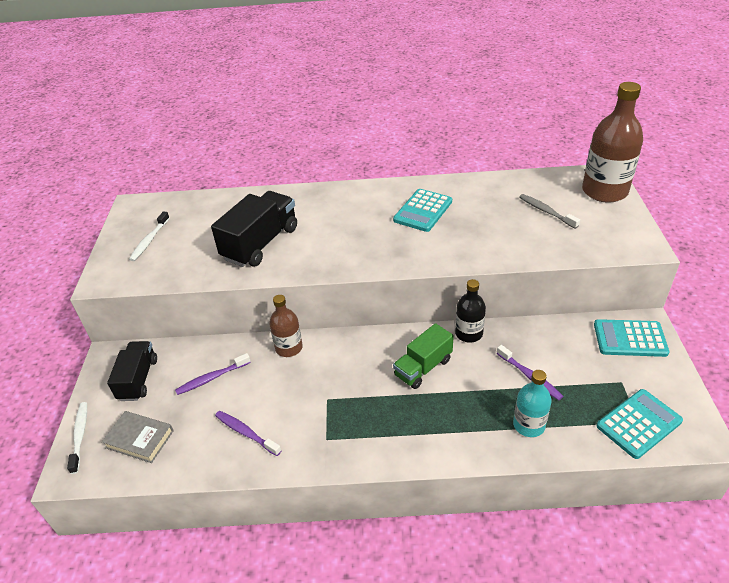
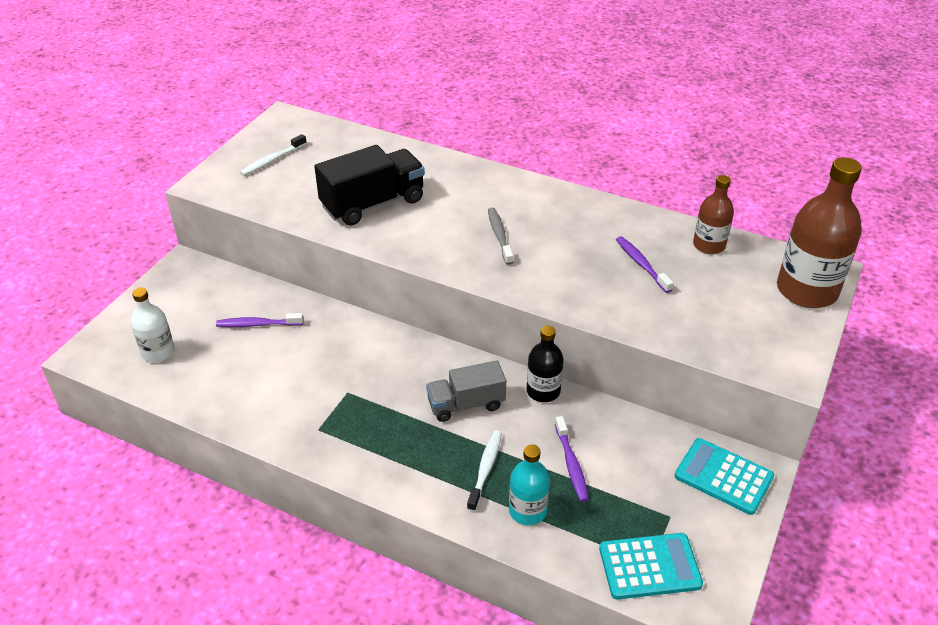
camera: 25 degrees right, 0 degrees up
(80, 436) = (113, 327): white toothbrush -> white toothbrush (485, 469)
(138, 379) = (193, 297): black truck -> none
(139, 439) = (158, 352): grey book -> white bottle
(246, 433) = (251, 389): purple toothbrush -> purple toothbrush (641, 264)
(289, 348) = (349, 326): brown bottle -> brown bottle (709, 245)
(423, 211) = (569, 232): turquoise calculator -> none
(423, 367) = (466, 404): green truck -> grey truck
(546, 211) = (710, 287): grey toothbrush -> grey toothbrush (499, 236)

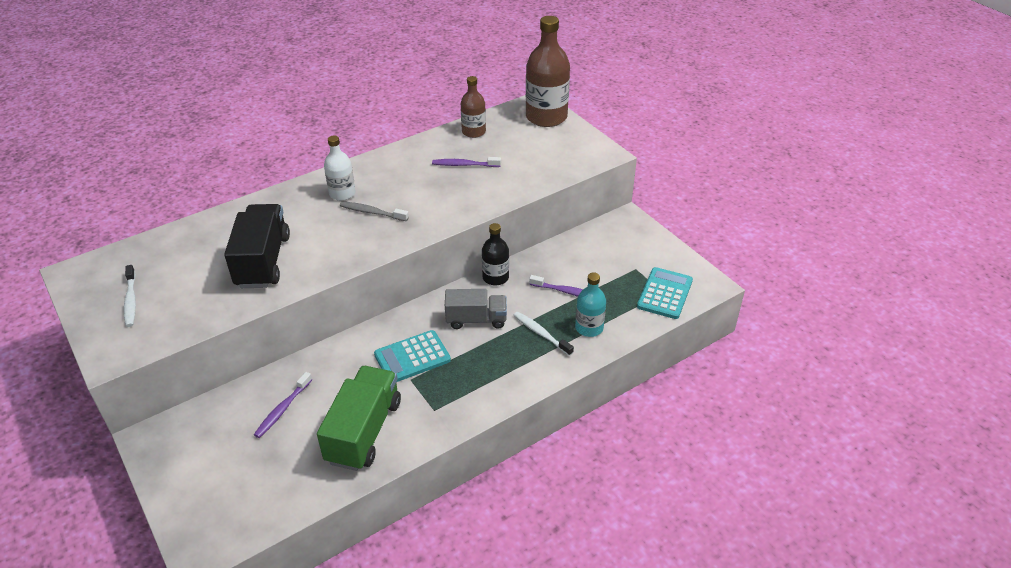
camera: 60 degrees left, 0 degrees up
(158, 352) = (252, 491): white bottle -> white bottle (342, 193)
(262, 391) = (364, 431): none -> green truck
(466, 404) = (476, 319): grey truck -> grey truck turned 105 degrees counterclockwise
(723, 476) = (622, 234): turquoise calculator -> turquoise calculator (412, 357)

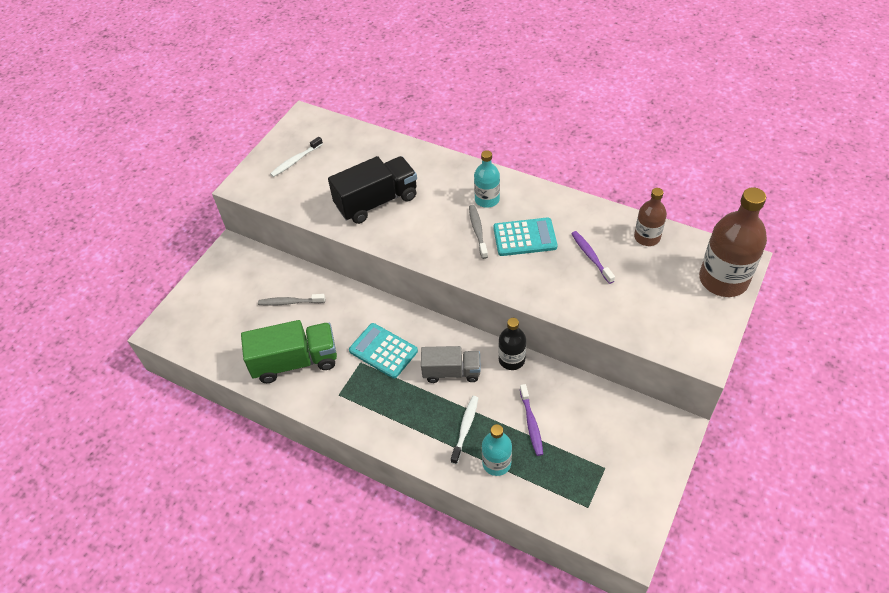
camera: 65 degrees right, 10 degrees up
(282, 409) = (290, 302): purple toothbrush -> grey toothbrush
(342, 193) = (487, 199): white bottle -> turquoise bottle
(476, 319) = (451, 372): grey truck -> grey truck turned 60 degrees counterclockwise
(664, 293) = (587, 509): turquoise calculator -> turquoise calculator (524, 237)

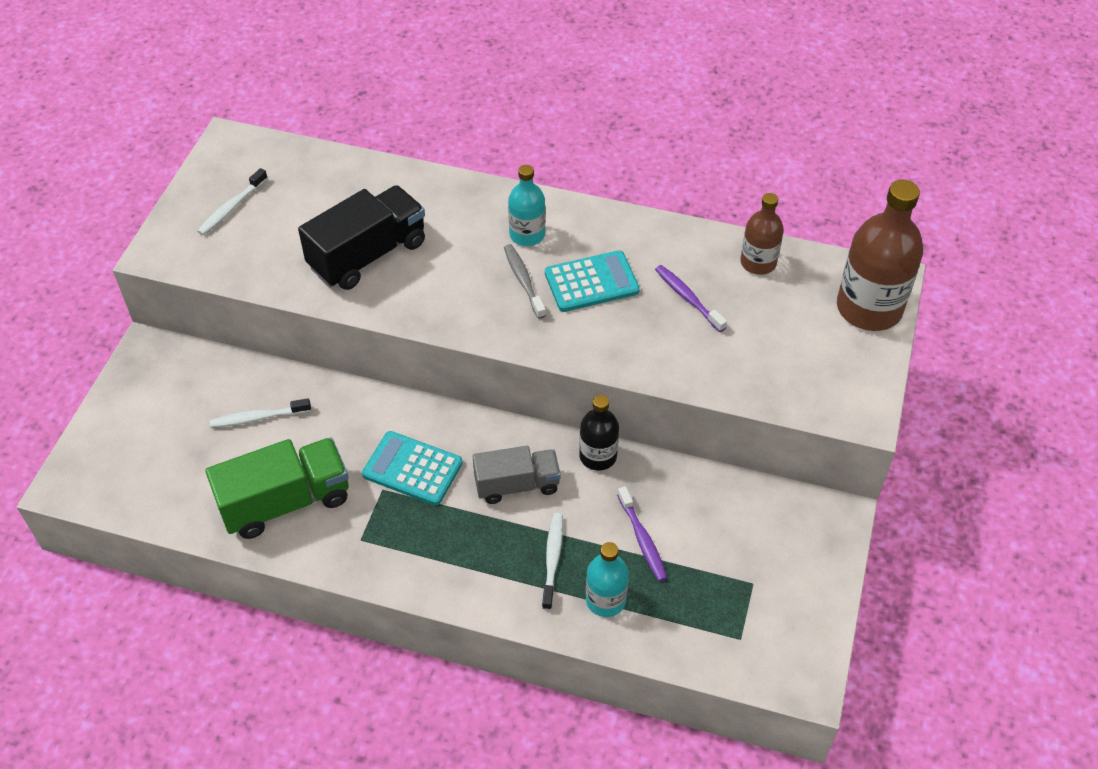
camera: 15 degrees left, 0 degrees up
(290, 302) = (258, 418): grey toothbrush -> white toothbrush

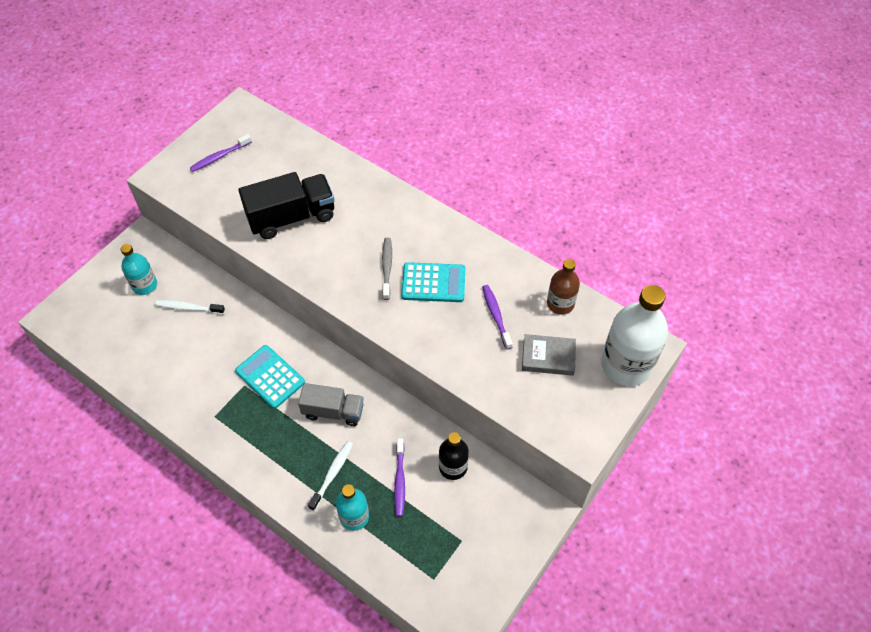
camera: 20 degrees right, 5 degrees up
(231, 208) = (219, 157): white toothbrush -> purple toothbrush
(285, 502) = (179, 373): green truck -> none
(527, 234) = (405, 233): turquoise bottle -> turquoise bottle (144, 285)
(598, 456) = (397, 408): black bottle -> black bottle (453, 467)
(774, 326) = (548, 357): none -> grey book
(869, 308) = (626, 365): brown bottle -> white bottle

